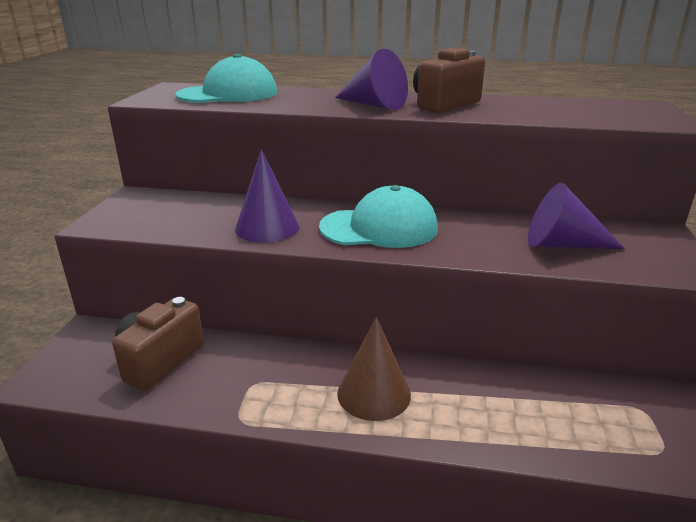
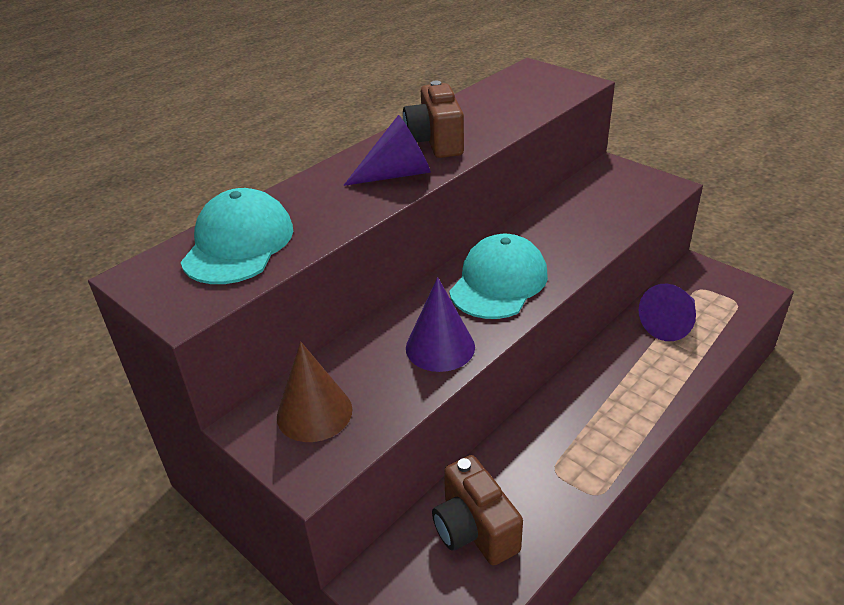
camera: 55 degrees left, 10 degrees up
(374, 393) = (612, 402): brown cone -> brown cone (314, 412)
(562, 244) = (599, 212): purple cone -> purple cone (670, 324)

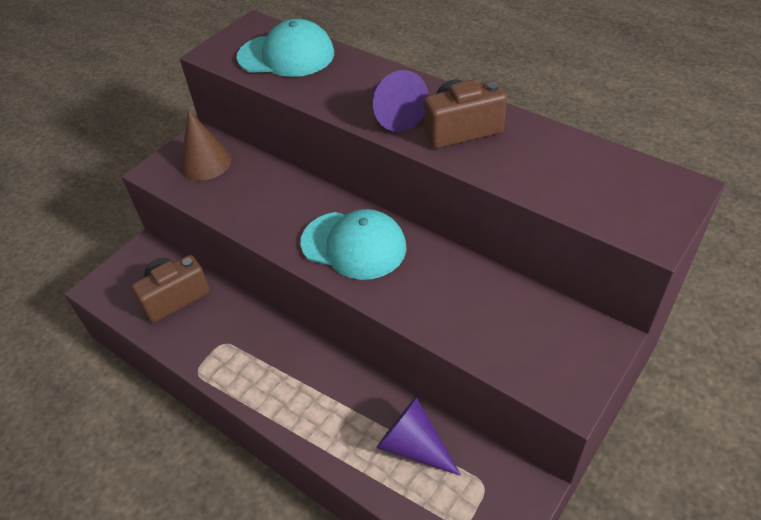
camera: 85 degrees right, 10 degrees up
(440, 347) = (267, 216): purple cone -> none

